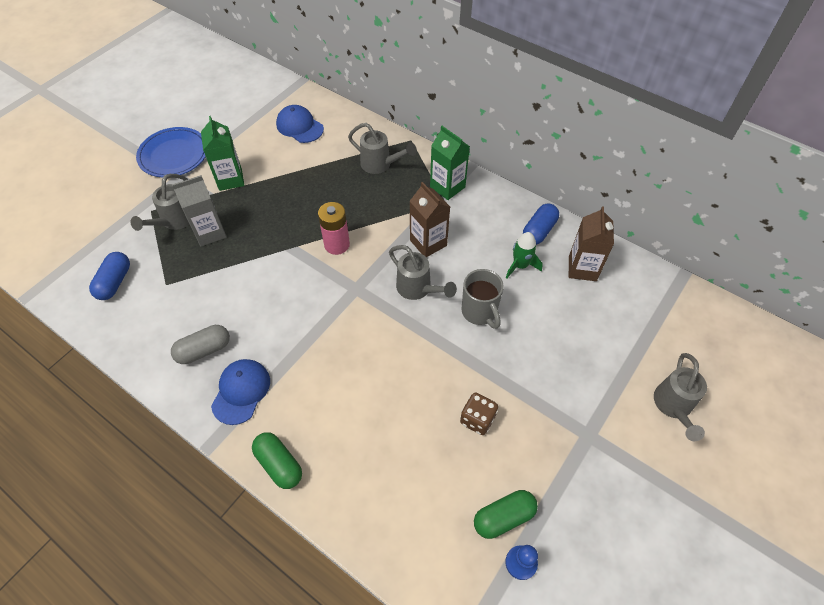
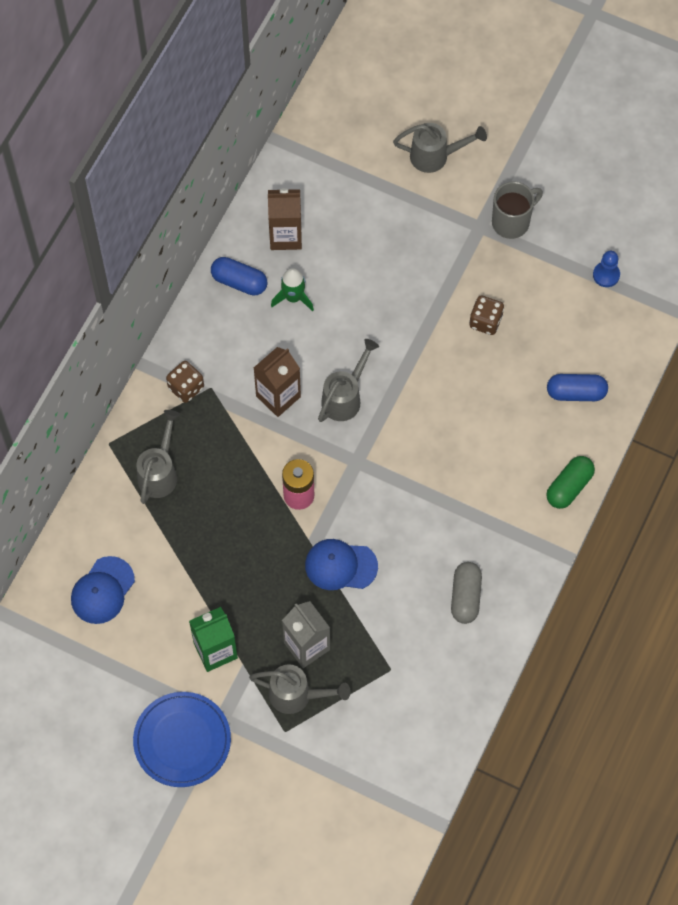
camera: 100 degrees left, 10 degrees up
(115, 282) = (399, 729): blue capsule -> blue capsule (576, 393)
(204, 350) = (465, 597): grey capsule -> grey capsule turned 45 degrees clockwise
(241, 391) = (504, 544): blue cap -> blue cap (340, 566)
(447, 187) = (186, 387): green carton -> brown dice
(479, 312) = (363, 332): grey mug -> grey mug (512, 222)
(503, 517) = (572, 291): green capsule -> none

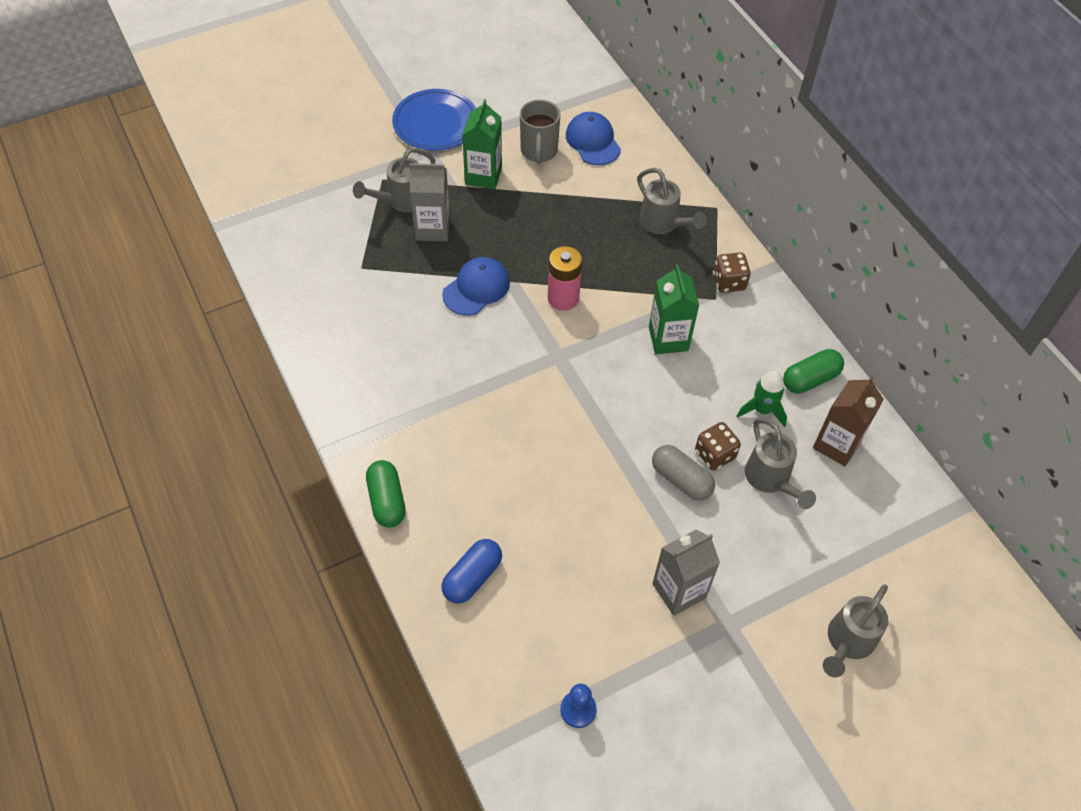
camera: 125 degrees right, 10 degrees down
(239, 282) = (810, 379): blue capsule -> green capsule
(278, 396) = (668, 339): brown carton -> green carton
(345, 397) = (627, 386): grey watering can -> grey watering can (770, 480)
(465, 597) = (368, 353): grey capsule -> grey capsule (681, 480)
(480, 267) = (679, 591): none -> grey carton
(485, 321) = (614, 552): brown dice -> brown dice (715, 455)
(512, 222) = (712, 661): grey mug -> grey mug (539, 151)

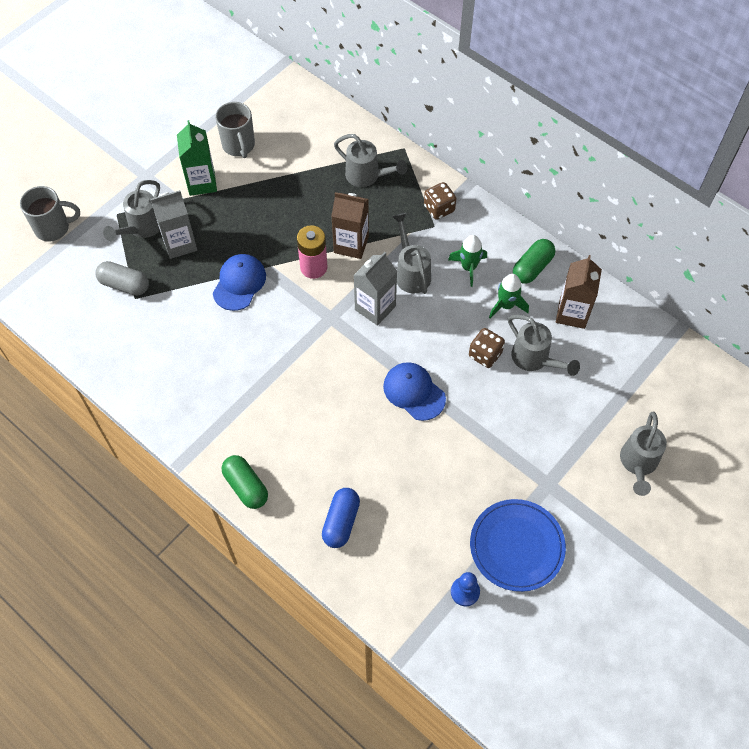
camera: 20 degrees left, 5 degrees up
(313, 173) = (53, 228): none -> grey mug
(435, 123) = (139, 148): blue plate -> blue plate (516, 546)
(593, 141) = (280, 122): blue cap -> blue cap (414, 392)
(614, 288) = (351, 244): none -> brown carton
(668, 339) = (411, 272): green carton -> grey watering can
(679, 591) = (501, 472): grey carton -> grey carton (375, 308)
(681, 480) = (468, 384): grey capsule -> grey capsule (124, 285)
(736, 355) = (468, 267): none -> green rocket

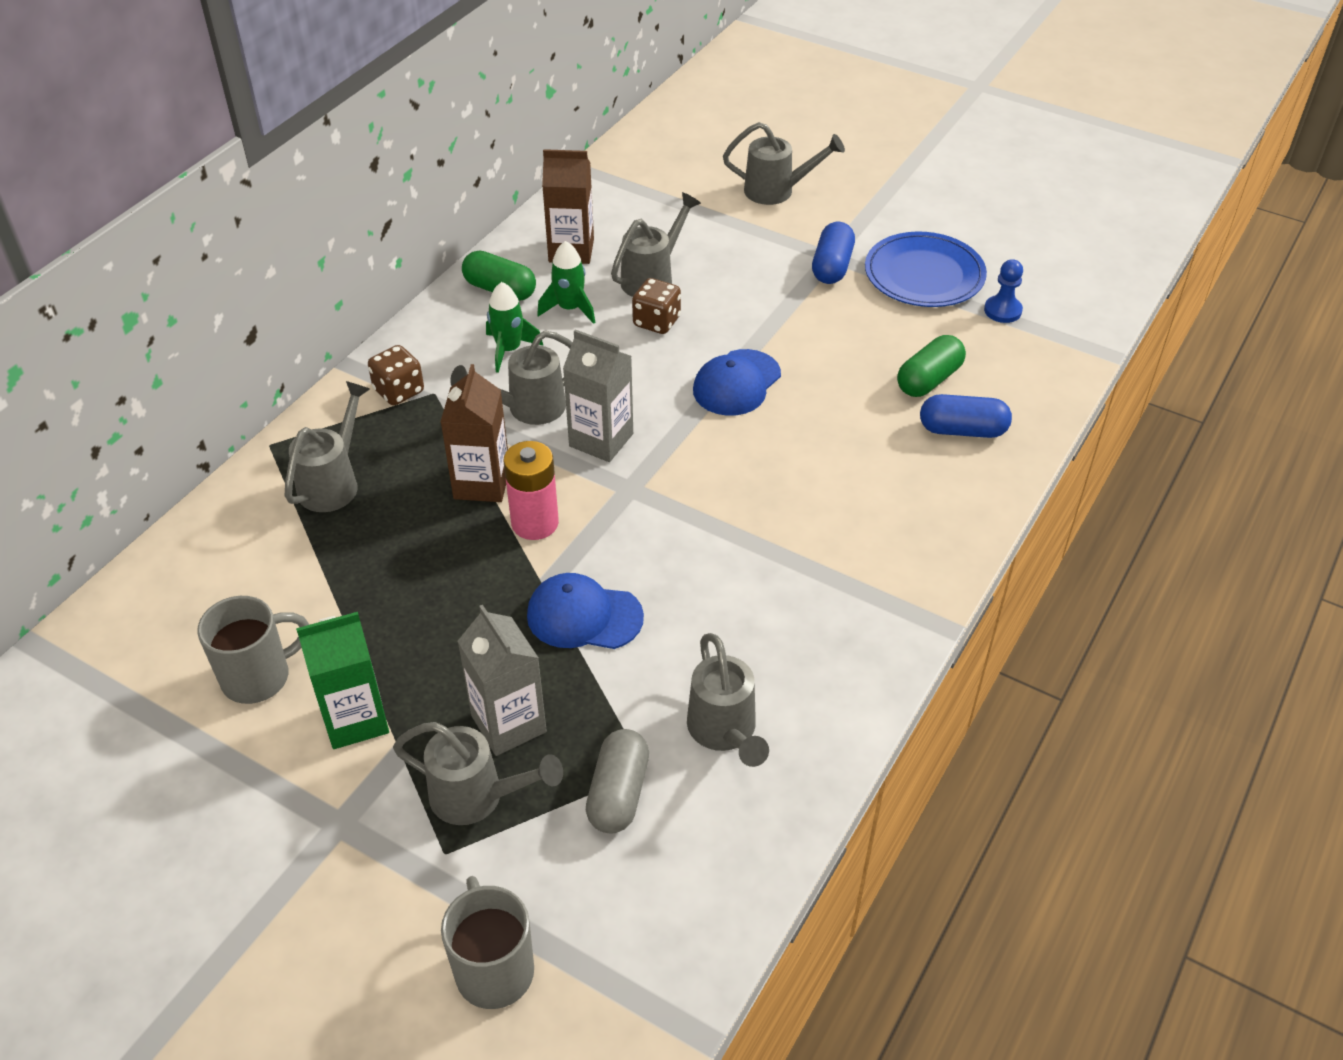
camera: 100 degrees left, 15 degrees down
(145, 336) = (724, 732): none -> grey watering can
(246, 486) = (953, 539): green capsule -> green capsule (929, 380)
(534, 481) = (832, 266): none -> blue capsule

